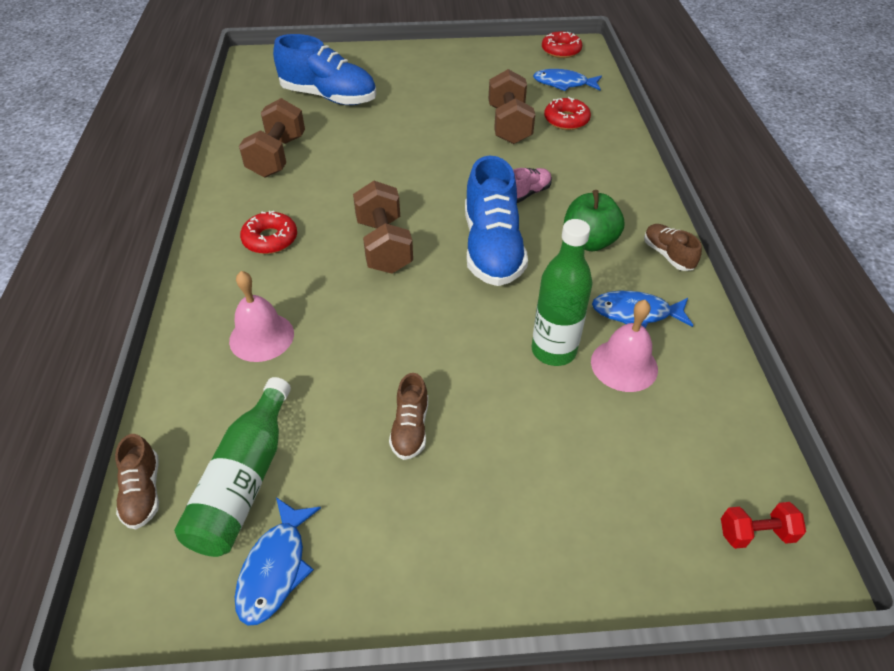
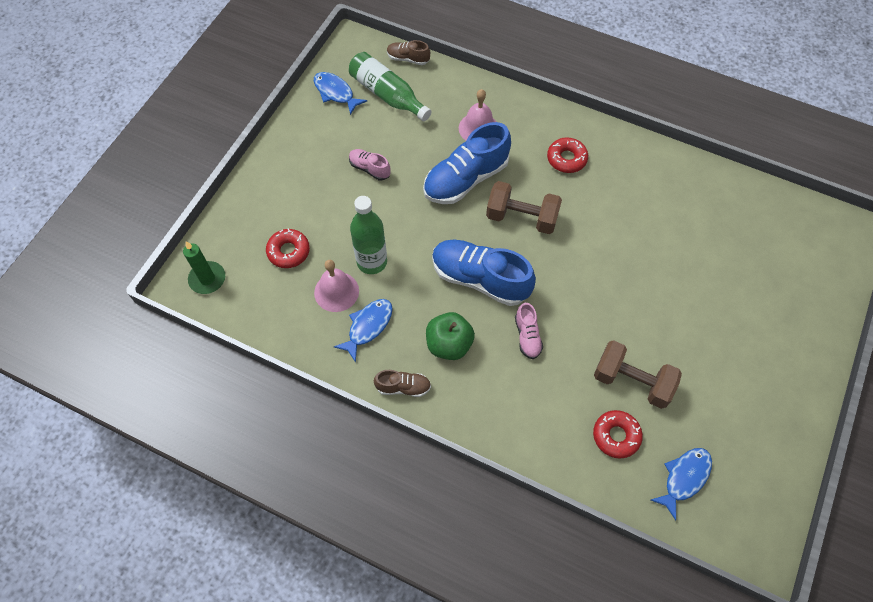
camera: 120 degrees right, 15 degrees up
(277, 156) = (668, 194): brown dumbbell -> none
(329, 97) = (749, 261): blue shoe -> blue shoe (466, 179)
(410, 428) = (369, 169): brown shoe -> pink shoe
(561, 50) = (759, 524): red donut -> red donut (288, 251)
(755, 533) = (207, 279): red dumbbell -> green candle

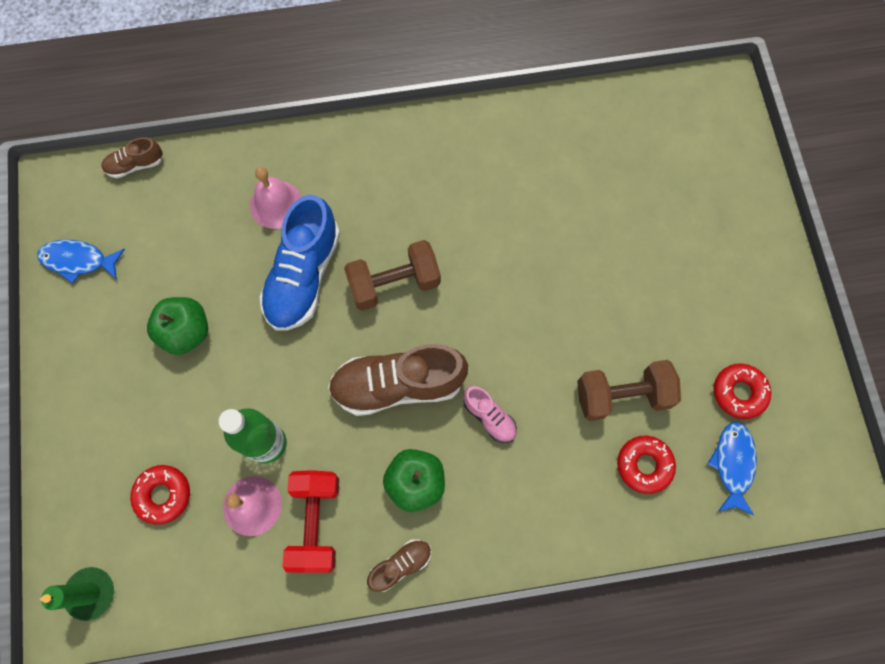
camera: 35 degrees left, 10 degrees up
(368, 326) = (315, 522): blue fish -> red dumbbell
(369, 169) = (186, 332): pink shoe -> green apple
(387, 95) = (143, 226): green bottle -> none
(480, 279) = (398, 385): blue shoe -> brown shoe
(566, 159) = (396, 182): red donut -> red donut (739, 392)

